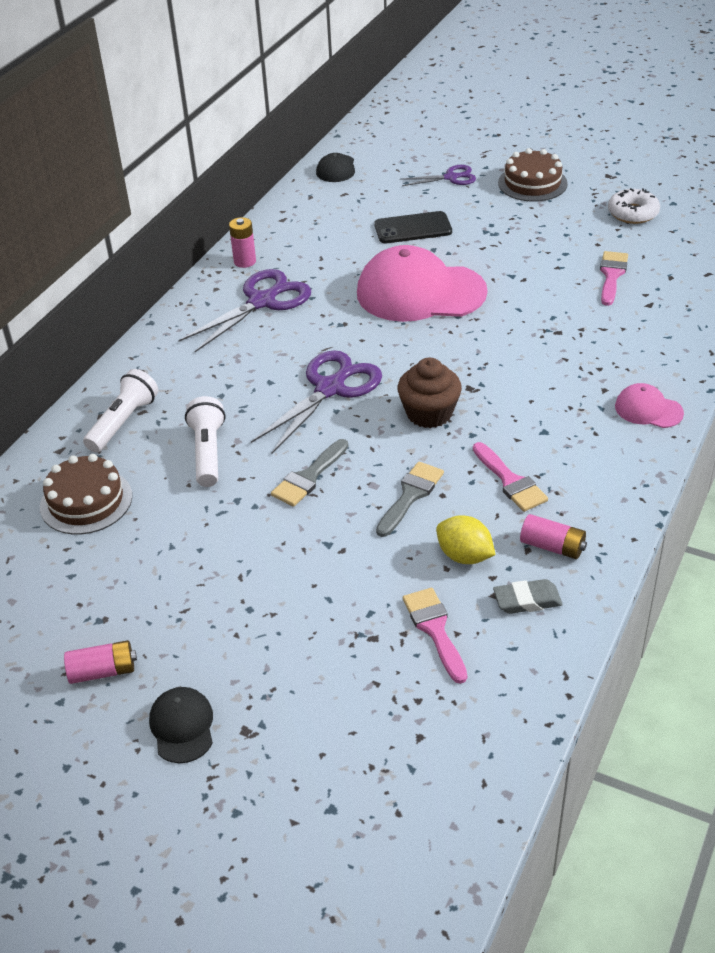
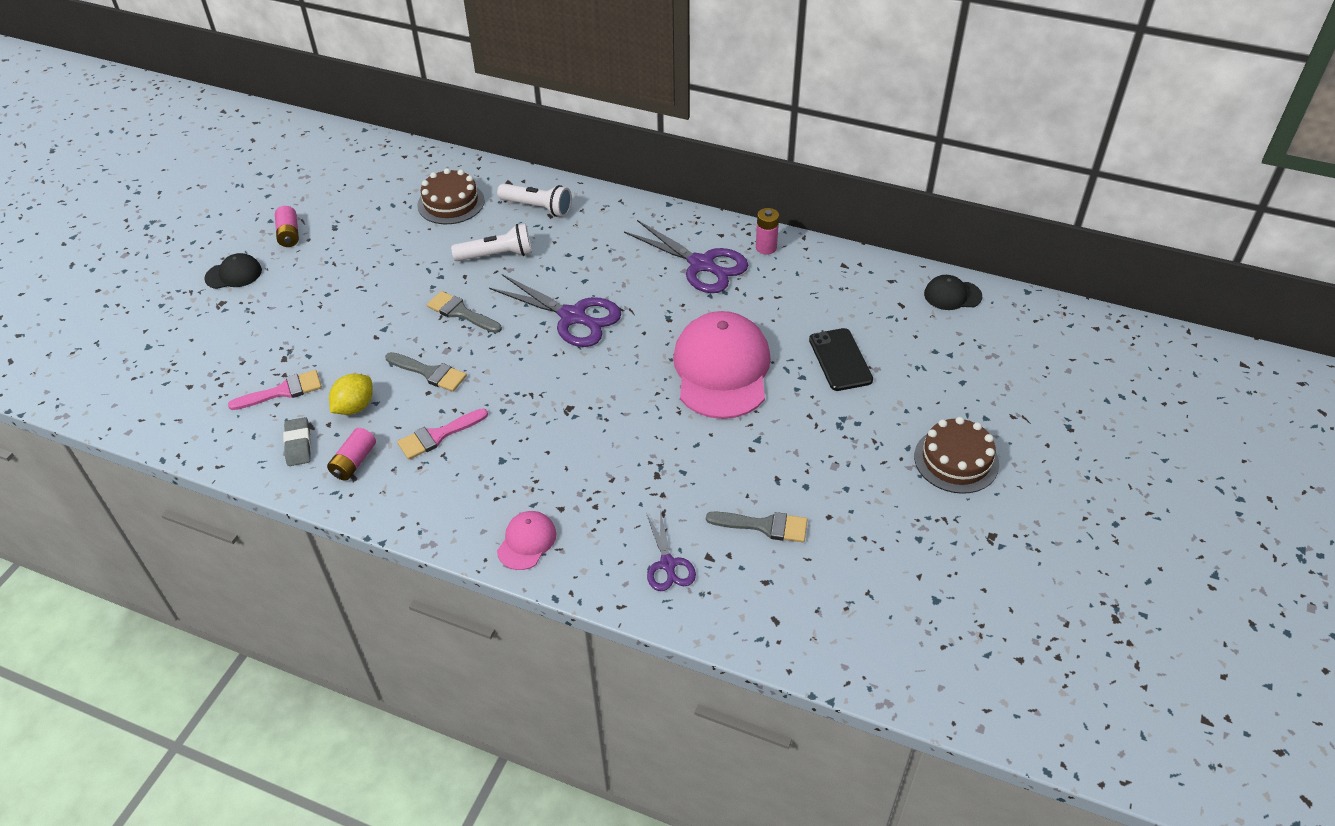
camera: 85 degrees right, 5 degrees up
(429, 413) = (534, 381): brown cupcake -> none
(451, 177) = (953, 387): purple scissors -> purple scissors (668, 564)
(612, 275) = (764, 526): pink brush -> grey brush
(633, 213) = (903, 555): white donut -> none

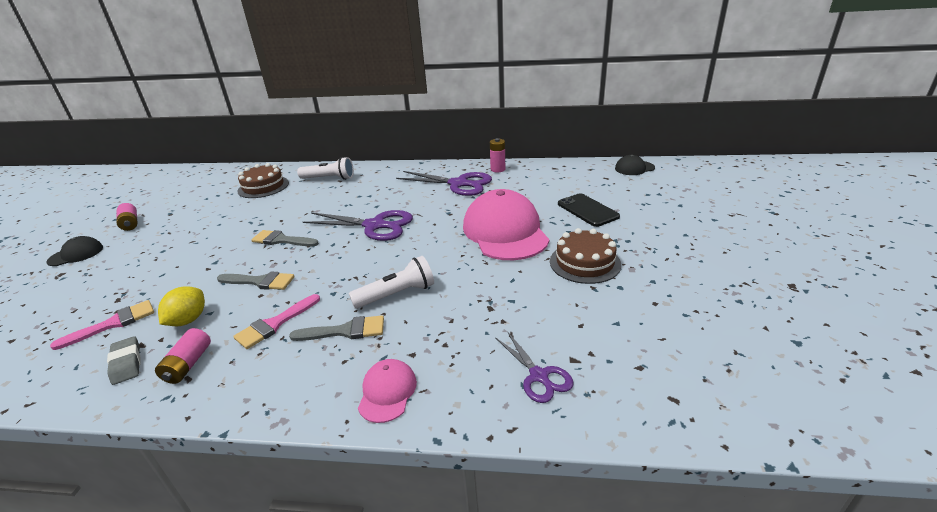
camera: 15 degrees left, 15 degrees down
(497, 255) = (304, 205): white flashlight -> white flashlight (397, 294)
(764, 526) = (607, 323): grey brush -> grey brush (345, 331)
(956, 460) = (718, 246): brown cake -> brown cake (585, 263)

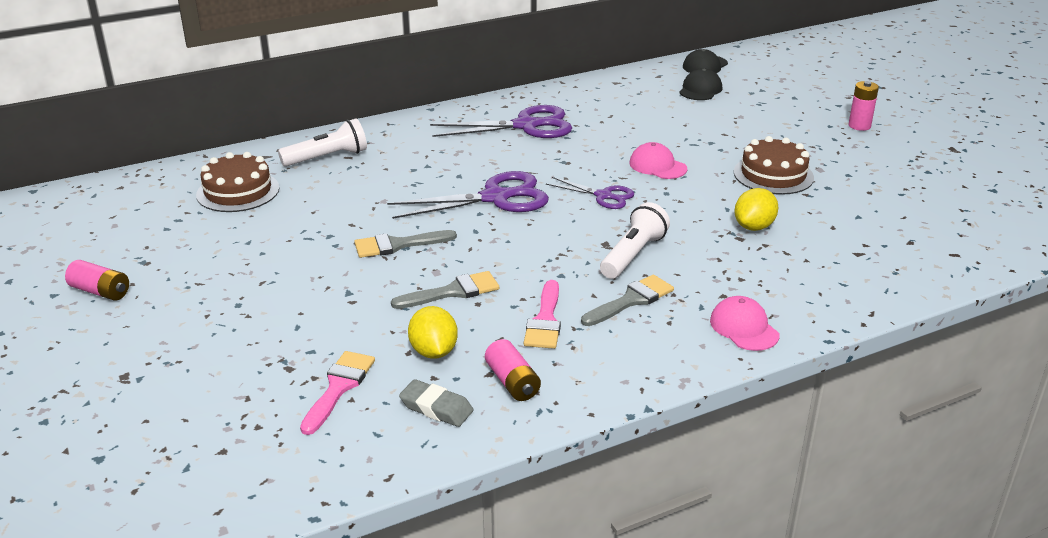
camera: 35 degrees left, 0 degrees up
(76, 254) = (93, 350): black cap -> black cap (700, 89)
(498, 169) = (549, 97): pink battery -> pink battery (859, 126)
(505, 232) = (657, 166): pink cap -> pink cap, size x0.46
(513, 302) = (754, 227): none -> yellow lemon
(539, 376) = (847, 273): purple scissors -> purple scissors (603, 196)
(587, 210) = (713, 123): black phone -> none

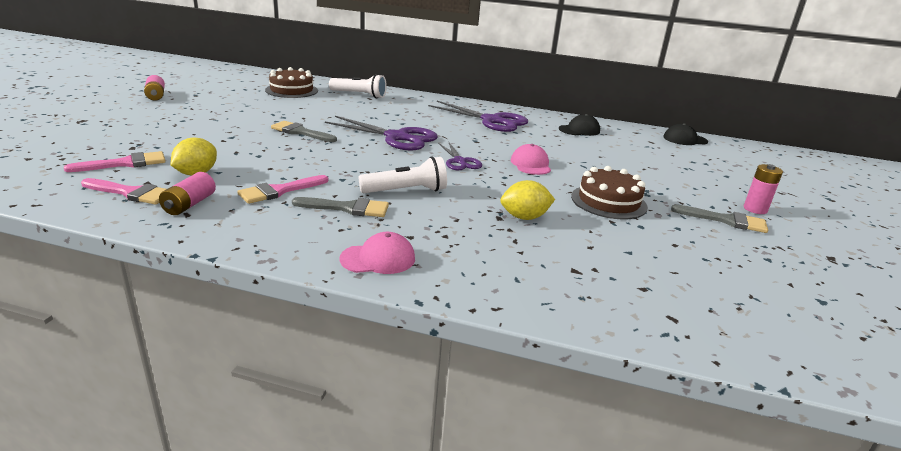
camera: 40 degrees right, 5 degrees down
(436, 408) = (131, 193): grey eraser -> pink brush
(453, 292) = (272, 158): grey brush -> grey brush (725, 220)
(700, 89) = (653, 147): black cap -> black cap (579, 130)
(744, 328) = (378, 259): pink cap -> pink cap turned 60 degrees clockwise

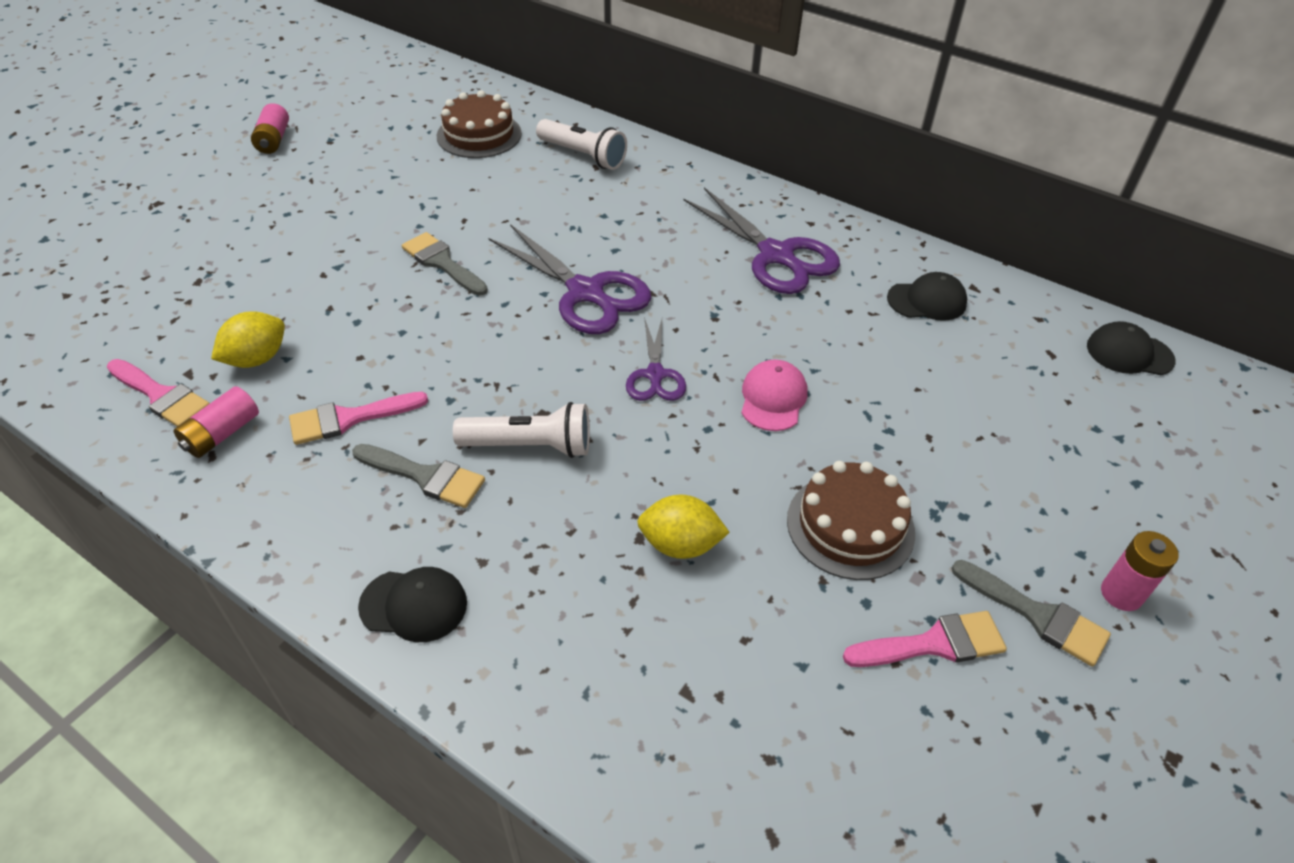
camera: 20 degrees right, 20 degrees up
(125, 163) = (176, 322): pink brush -> pink brush (934, 644)
(378, 259) = (414, 605): pink cap -> black cap

